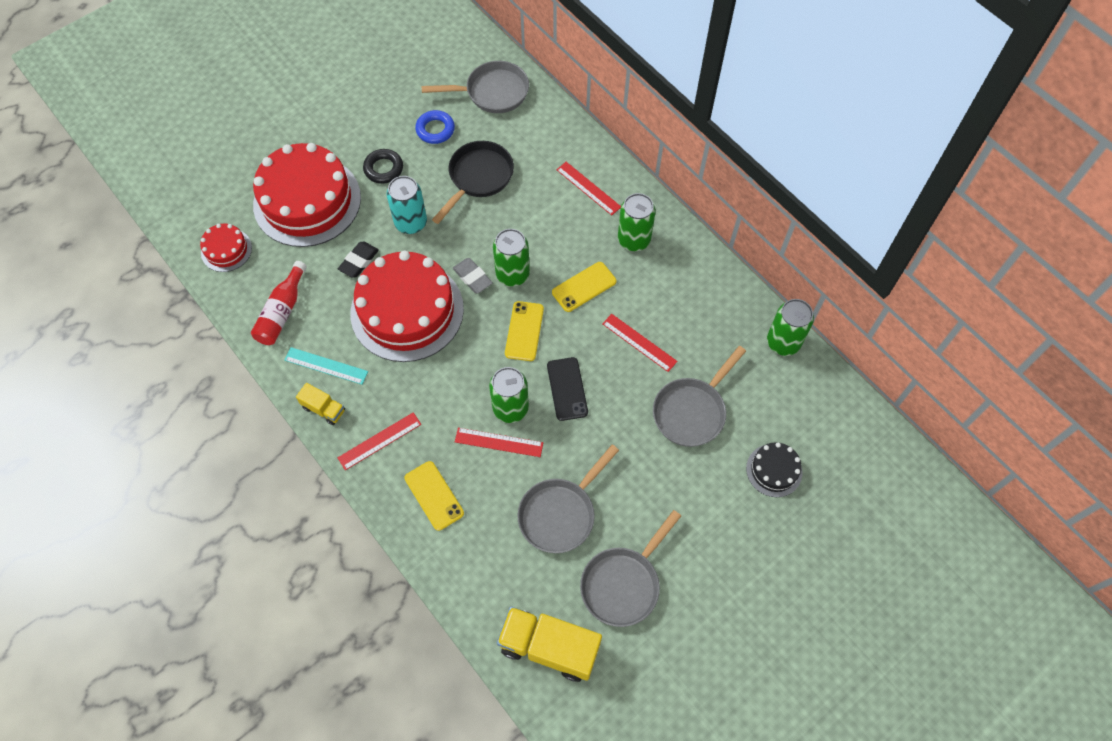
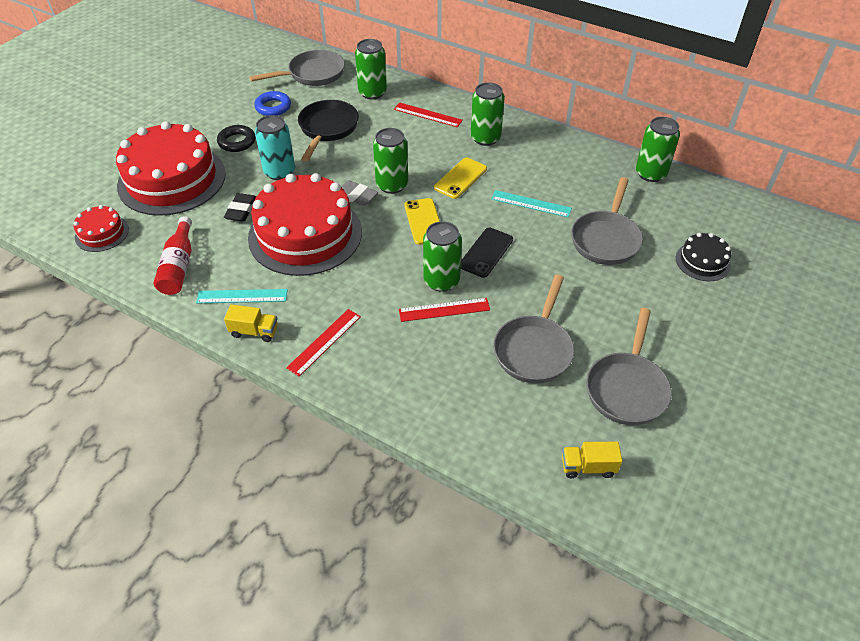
camera: 20 degrees left, 15 degrees down
(434, 495) = (402, 371): yellow phone -> none
(544, 138) = (372, 93): none -> green can
(549, 647) = (588, 467): yellow truck -> yellow truck, size x0.51
(567, 389) = (486, 252): black phone -> black phone turned 60 degrees clockwise
(639, 342) = (531, 203): red ruler -> turquoise ruler

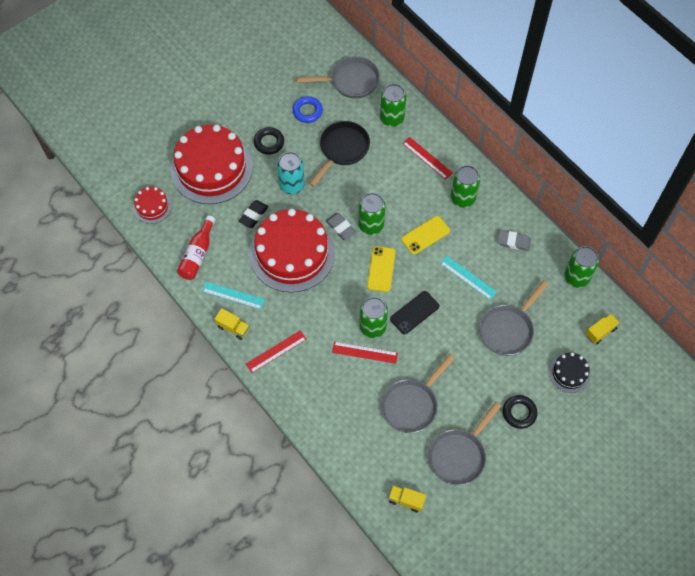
camera: 20 degrees right, 15 degrees up
(563, 160) = (513, 242): none -> grey eraser
(672, 318) = (519, 413): none -> black ring
(709, 214) = (600, 332): none -> yellow truck

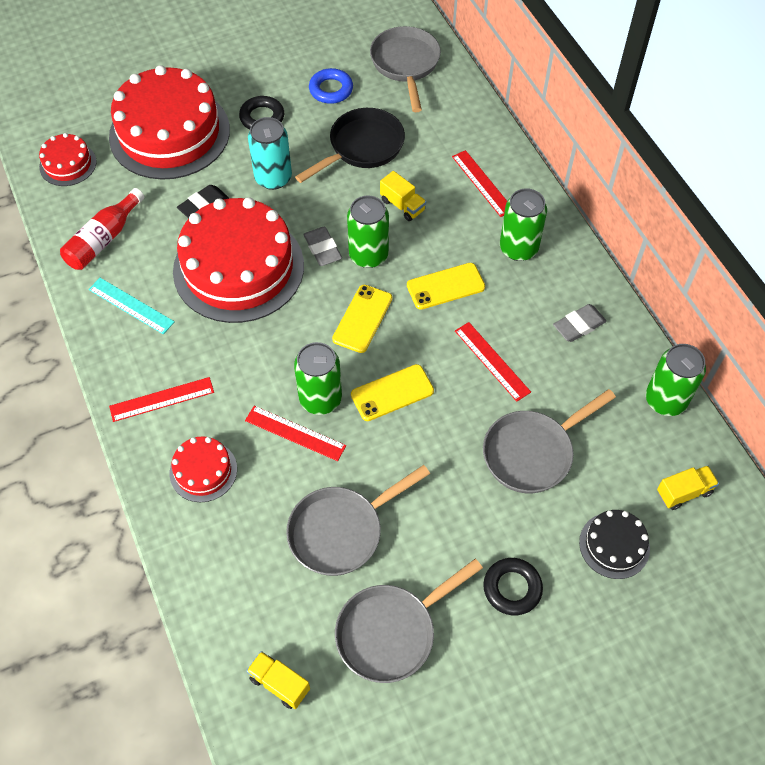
camera: 15 degrees right, 5 degrees down
(233, 328) = (113, 350): yellow truck -> yellow truck (402, 205)
(318, 389) = (203, 471): none -> red cake
(351, 81) = (405, 64): grey pan -> grey pan turned 105 degrees counterclockwise
(392, 118) = (448, 122): green can -> none
(414, 313) = (392, 393): black phone -> yellow phone
(468, 277) = (492, 361): turquoise ruler -> red ruler
(513, 242) = (579, 325): grey eraser -> grey eraser turned 60 degrees counterclockwise

